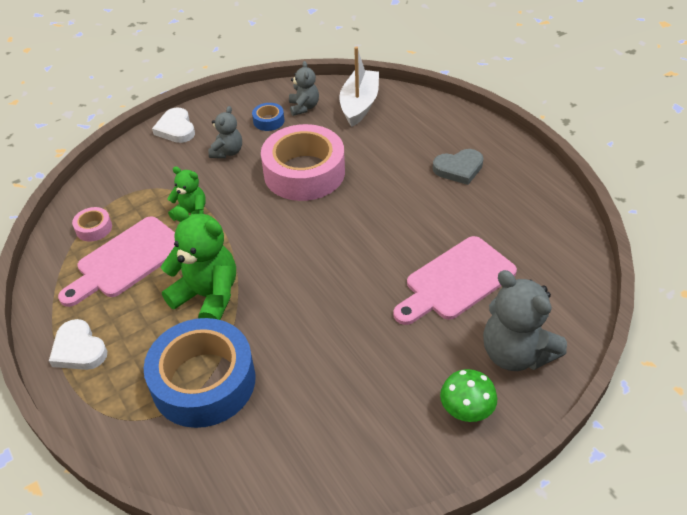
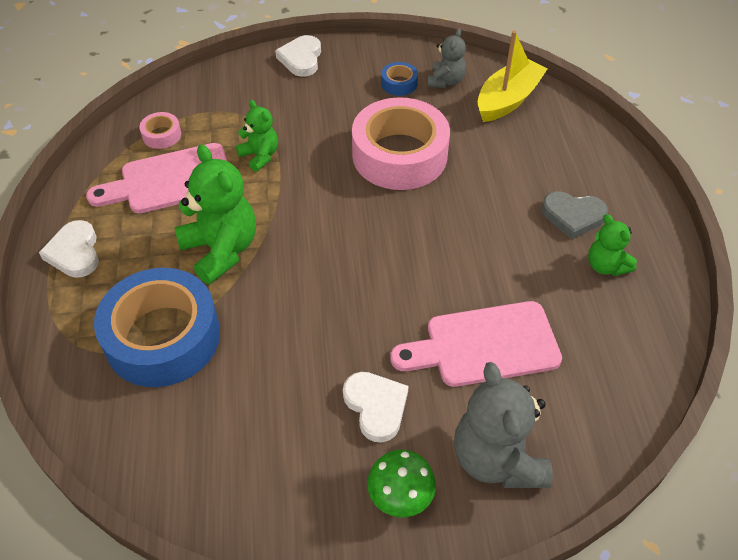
camera: 25 degrees right, 5 degrees up
(227, 152) = (336, 103): grey teddy bear -> none
(359, 105) = (508, 100): white boat -> yellow boat
(407, 357) = (376, 407): none -> white heart
(503, 193) = (606, 266): none -> green teddy bear

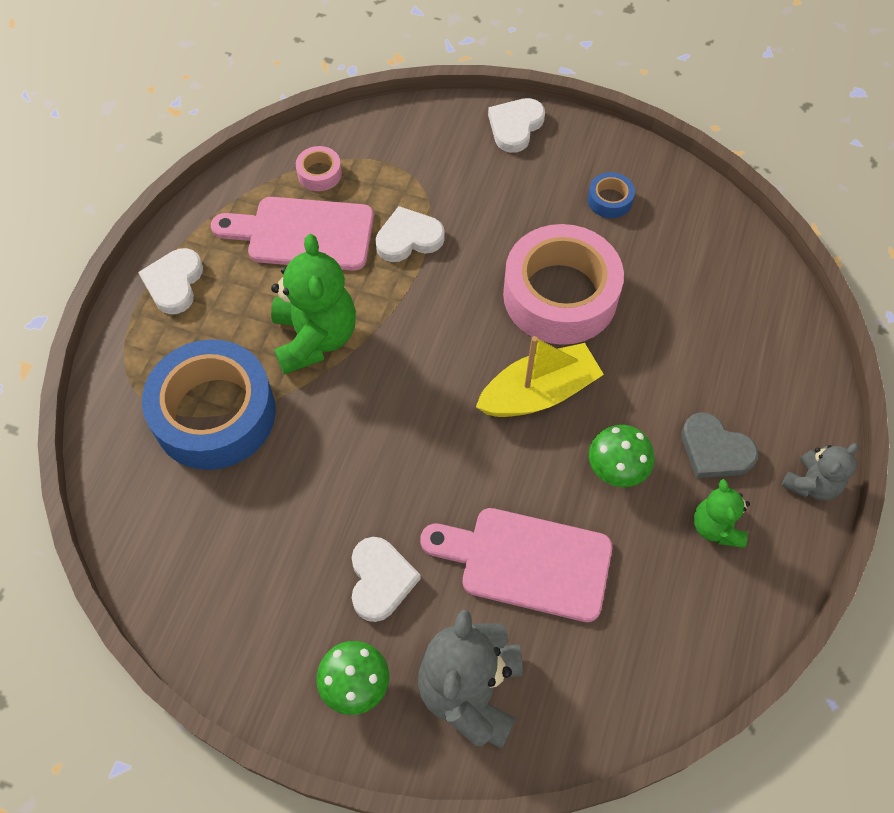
camera: 25 degrees right, 10 degrees up
(260, 156) = (408, 238): green teddy bear -> white heart
(445, 81) = (666, 216): grey teddy bear -> grey teddy bear (811, 484)
(508, 100) = (726, 269): yellow boat -> yellow boat (539, 393)
(511, 254) = (616, 468): none -> green mushroom

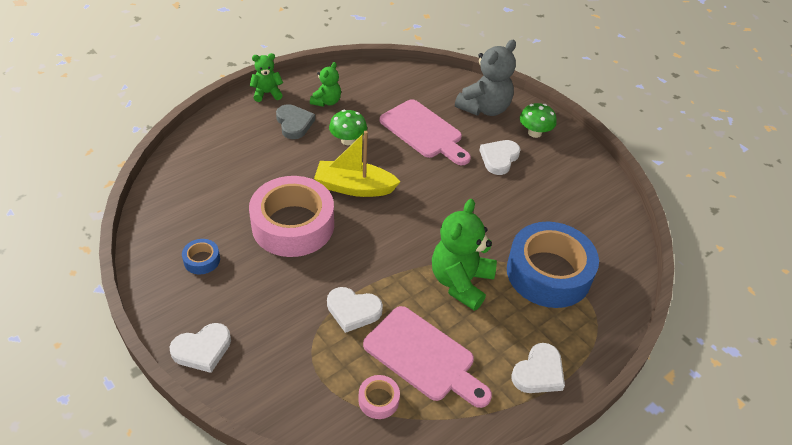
camera: 150 degrees left, 15 degrees down
(811, 484) = (267, 93): grey teddy bear -> green teddy bear

